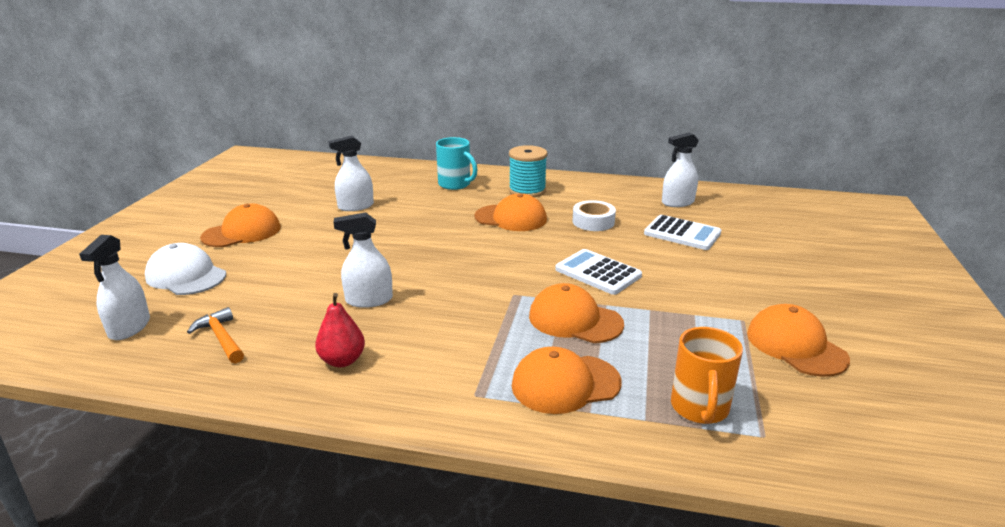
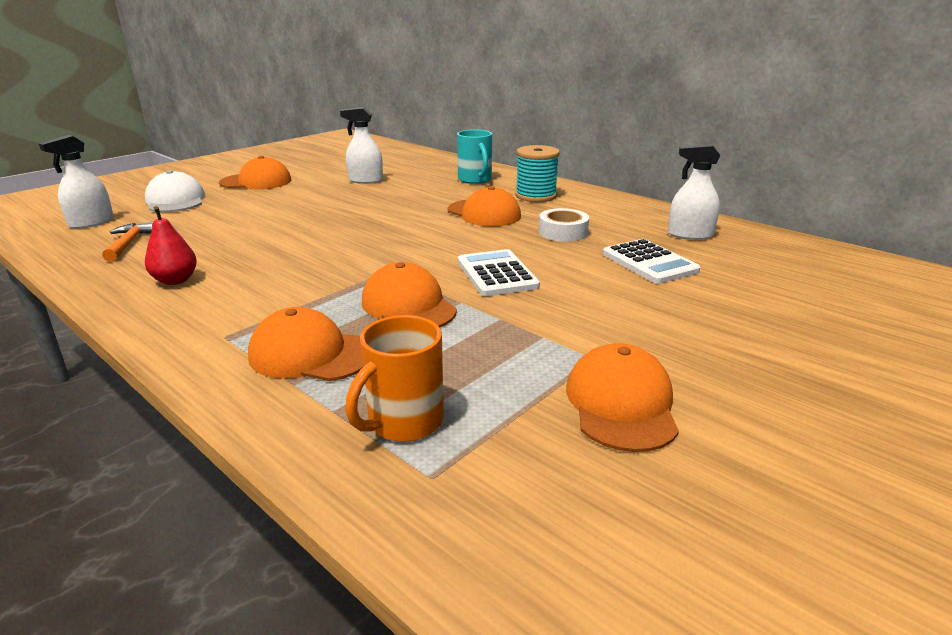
camera: 30 degrees right, 0 degrees up
(369, 300) = (265, 245): white spray bottle -> none

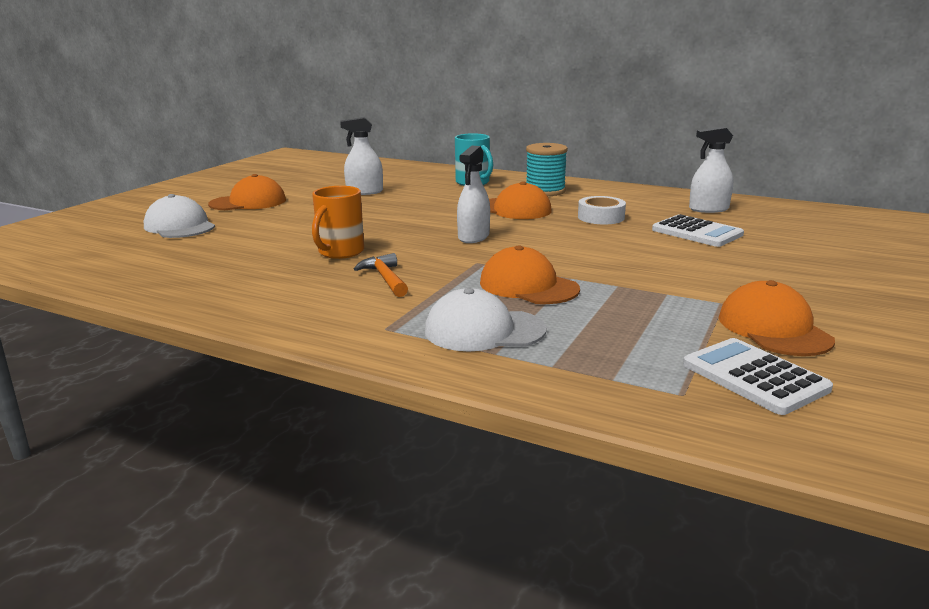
camera: 15 degrees left, 5 degrees down
(91, 222) = (109, 254): white spray bottle -> white spray bottle (473, 237)
(129, 243) = (180, 268): orange hammer -> orange hammer (385, 278)
(175, 280) = (276, 292): red pear -> none
(311, 354) = (484, 330): orange cap -> white cap
(403, 422) = (620, 364): orange mug -> orange mug (340, 252)
(497, 274) = (579, 254): white calculator -> white calculator (754, 377)

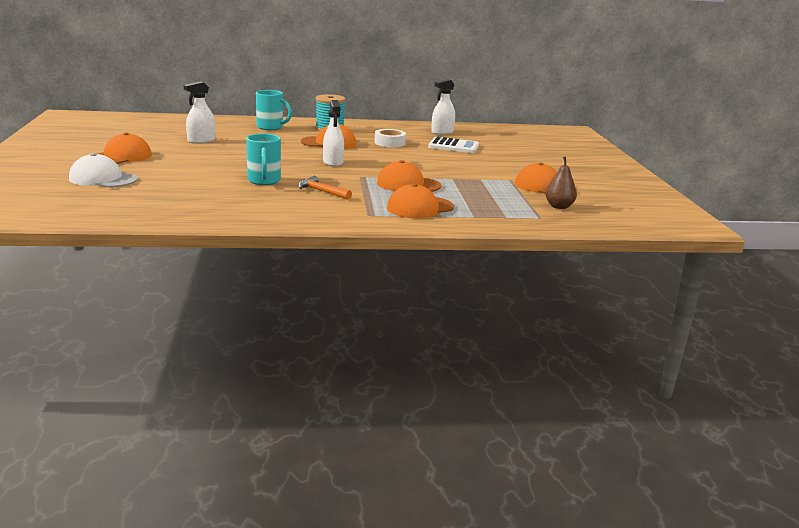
camera: 35 degrees left, 0 degrees up
(340, 252) = (264, 181): orange mug -> turquoise mug
(484, 330) = (420, 208): white cap -> orange cap
(754, 377) = (559, 207): white calculator -> brown pear

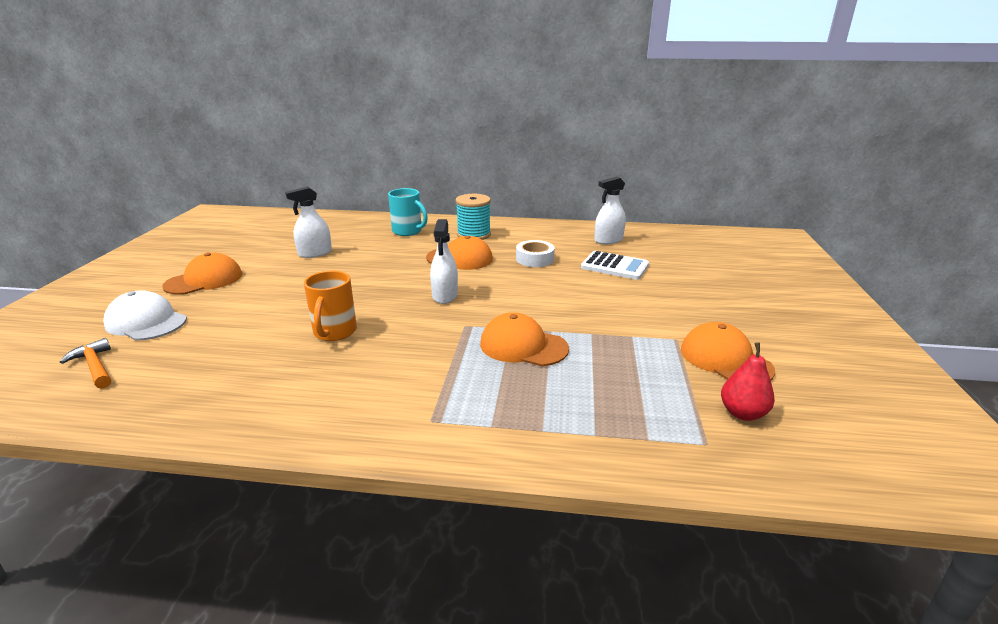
camera: 15 degrees right, 5 degrees up
(264, 181) = (334, 332): turquoise mug -> orange mug
(321, 191) = (396, 358): orange hammer -> orange hammer (95, 366)
(420, 208) = (517, 405): orange cap -> none
(559, 207) = (742, 413): brown pear -> red pear

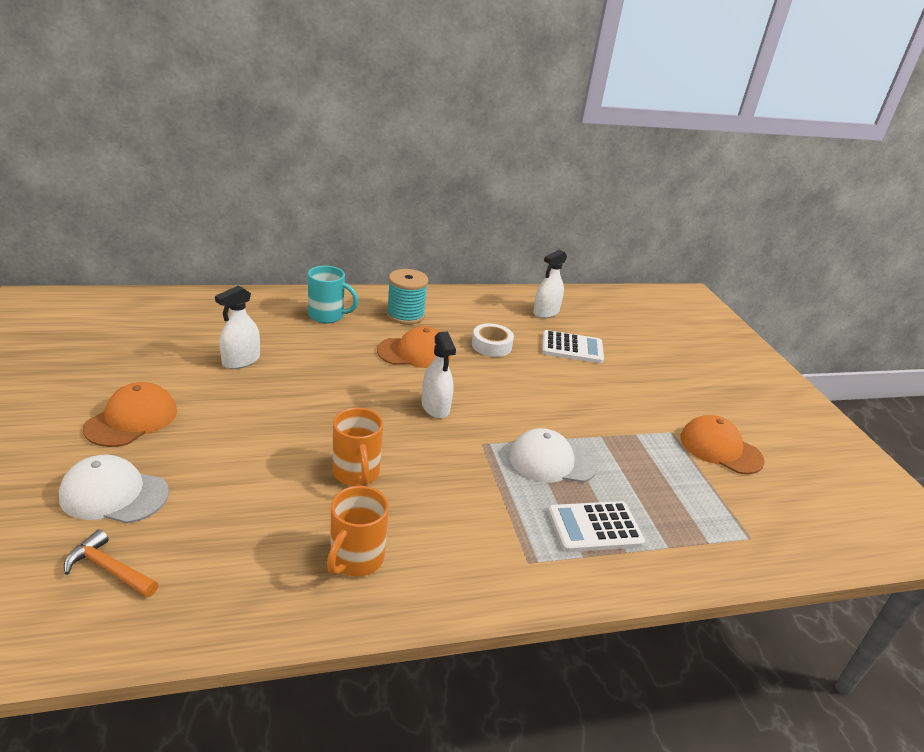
camera: 25 degrees left, 5 degrees up
(276, 391) = (355, 559): none -> orange mug
(523, 346) = (552, 461): orange cap -> white cap
(523, 404) = (594, 527): none -> white calculator
(742, 413) = (760, 503): red pear -> none

